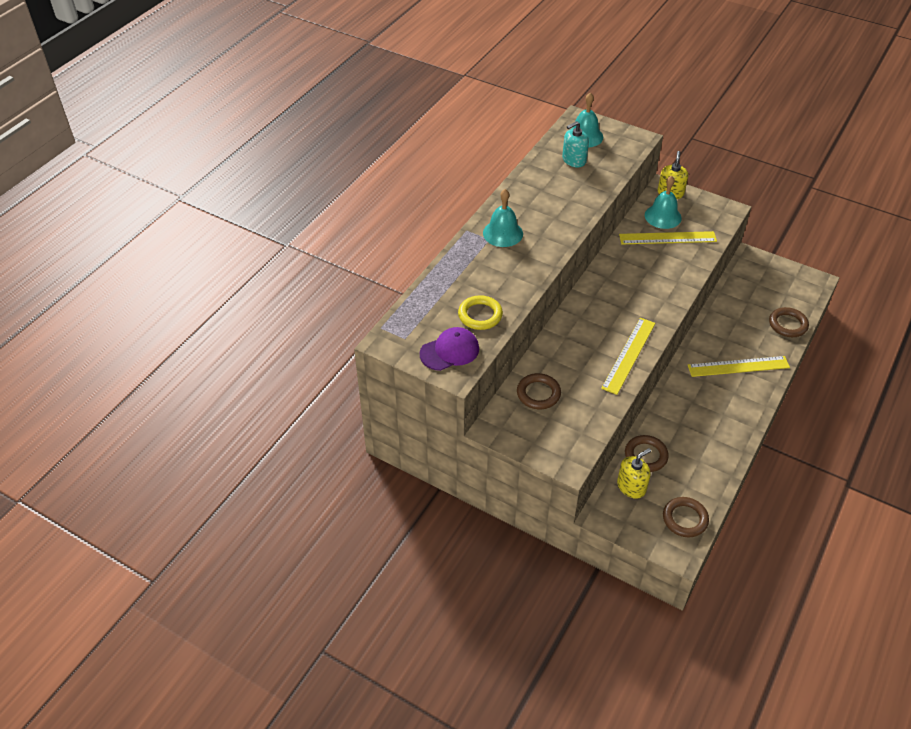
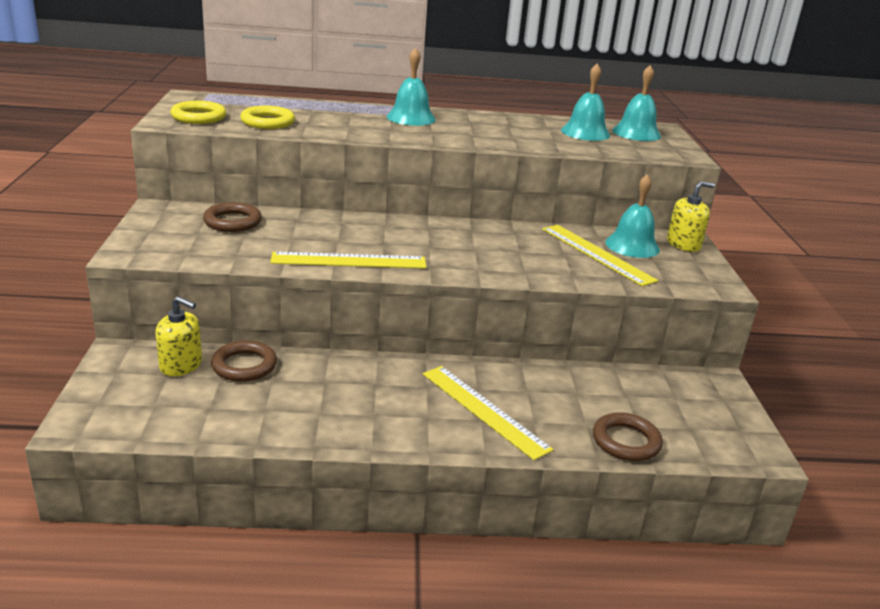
camera: 55 degrees right, 20 degrees down
(450, 351) = (198, 117): purple cap -> yellow ring
(574, 160) = (585, 132): turquoise soap dispenser -> turquoise bell
(685, 519) = (144, 418): brown ring -> none

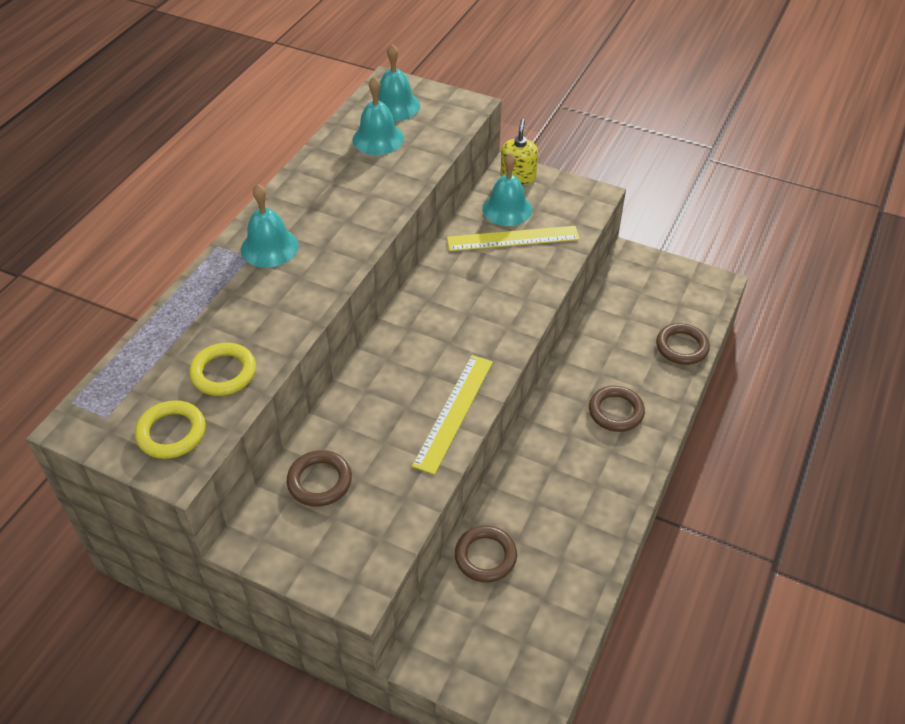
camera: 60 degrees left, 20 degrees up
(181, 365) = (463, 607): yellow soap dispenser -> none
(484, 410) = (616, 411): yellow ruler -> brown ring

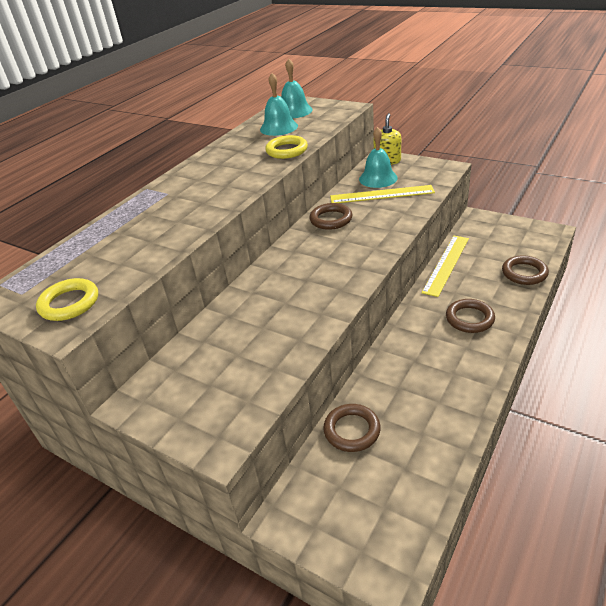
camera: 10 degrees right, 10 degrees down
(223, 373) = (125, 262): yellow ring -> yellow ring (287, 150)
(269, 247) = (184, 187): turquoise bell -> none
(319, 481) = (203, 356): brown ring -> brown ring (331, 219)
(454, 412) = (325, 305): yellow ruler -> yellow ruler (446, 264)

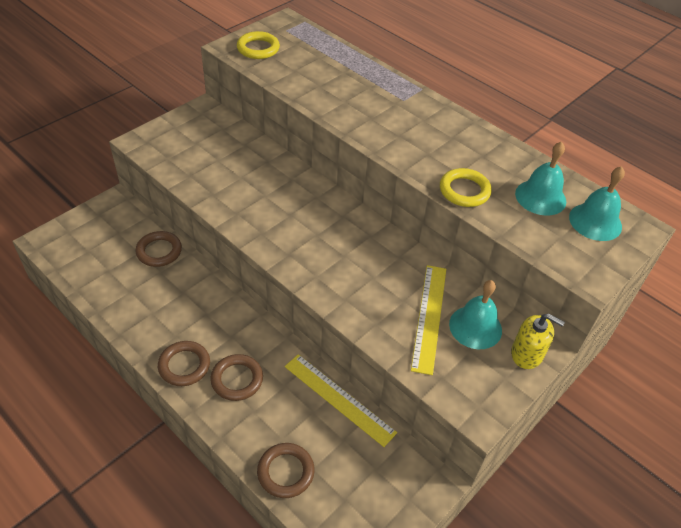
camera: 95 degrees right, 10 degrees up
(331, 219) = (390, 257): brown ring -> brown ring (184, 365)

